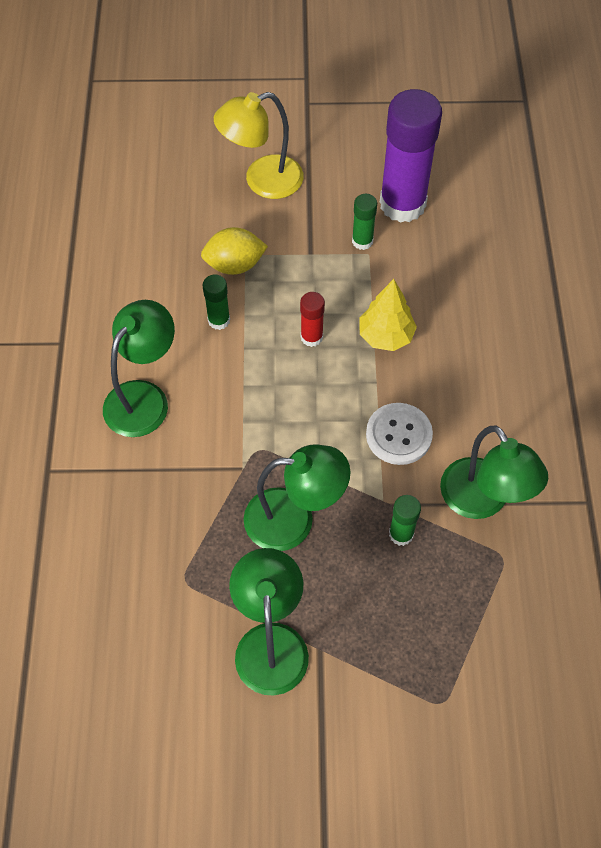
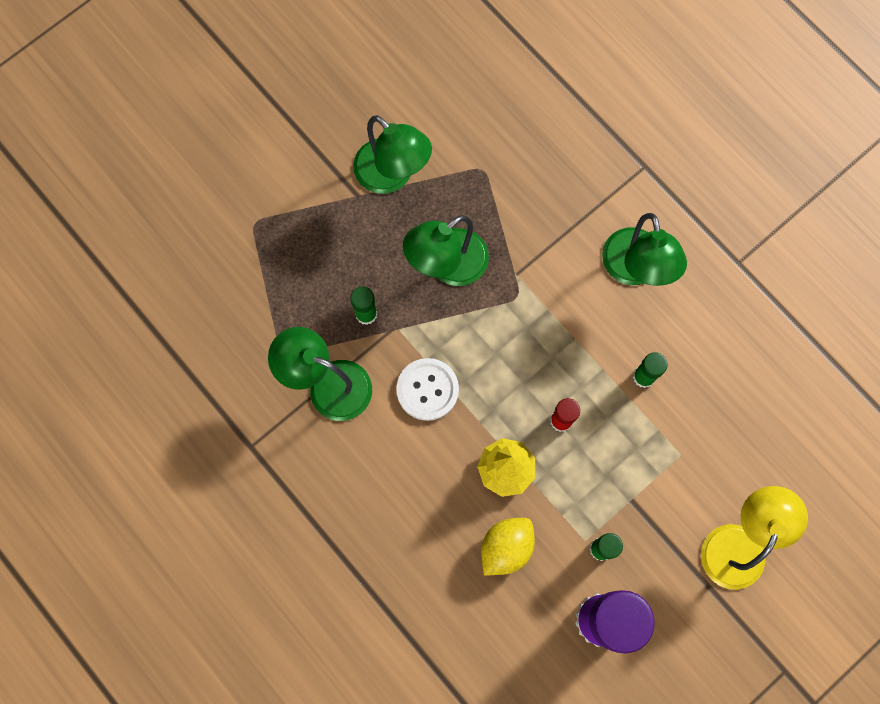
camera: 140 degrees right, 15 degrees up
(235, 265) = (680, 437): yellow lemon -> yellow lemon (506, 547)

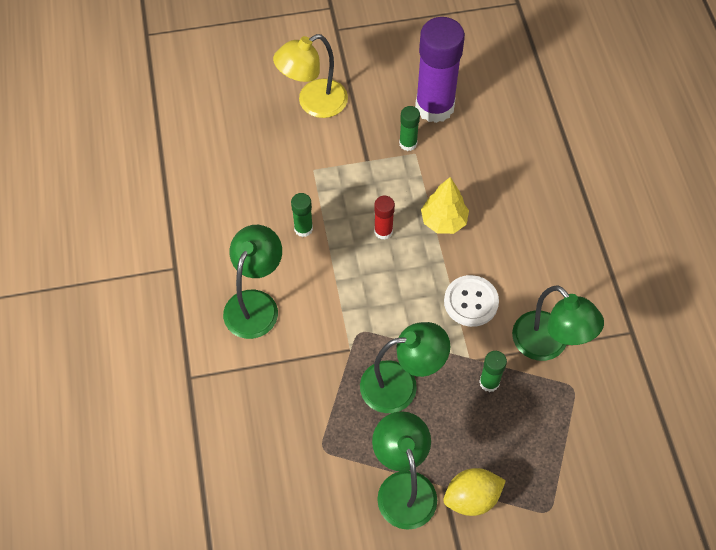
camera: 150 degrees left, 15 degrees down
(506, 547) = (473, 175): yellow lemon -> yellow lemon (471, 498)

